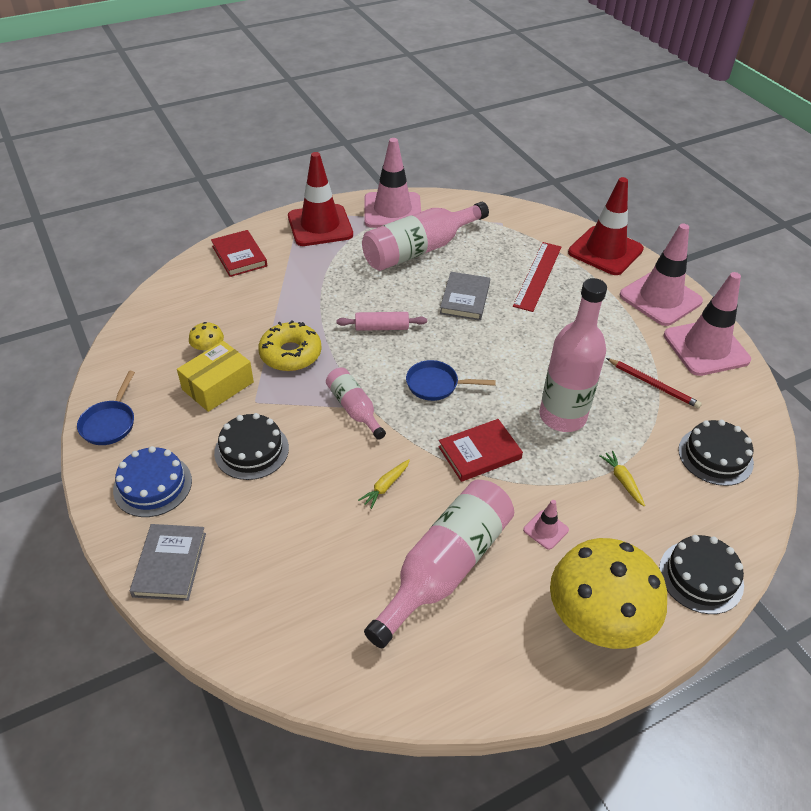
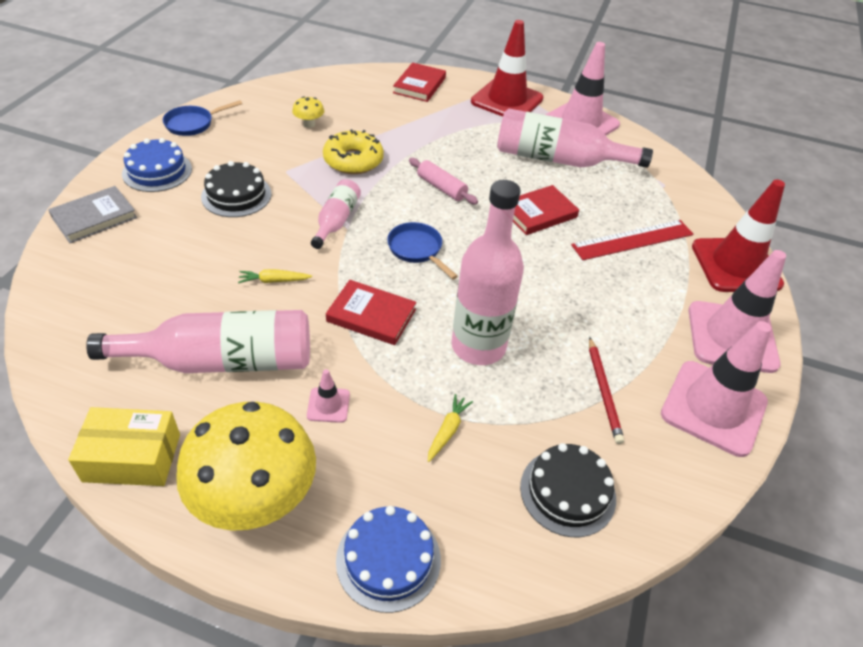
camera: 45 degrees right, 0 degrees up
(218, 386) = (280, 147): yellow box -> yellow box (132, 457)
(465, 299) = (539, 213): grey book -> red book
(701, 576) = (388, 559): black cake -> blue cake

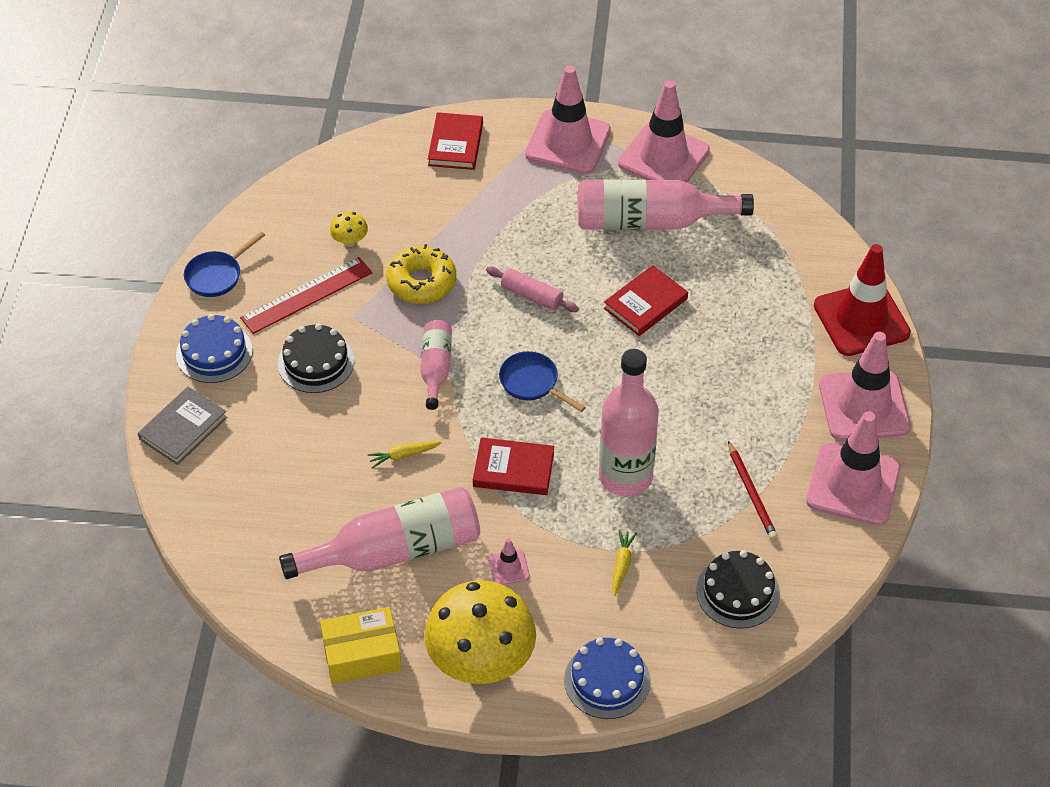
camera: 10 degrees left, 5 degrees up
(507, 100) = (568, 142): red traffic cone -> pink traffic cone
(632, 239) = (751, 313): red ruler -> red ruler (306, 295)

